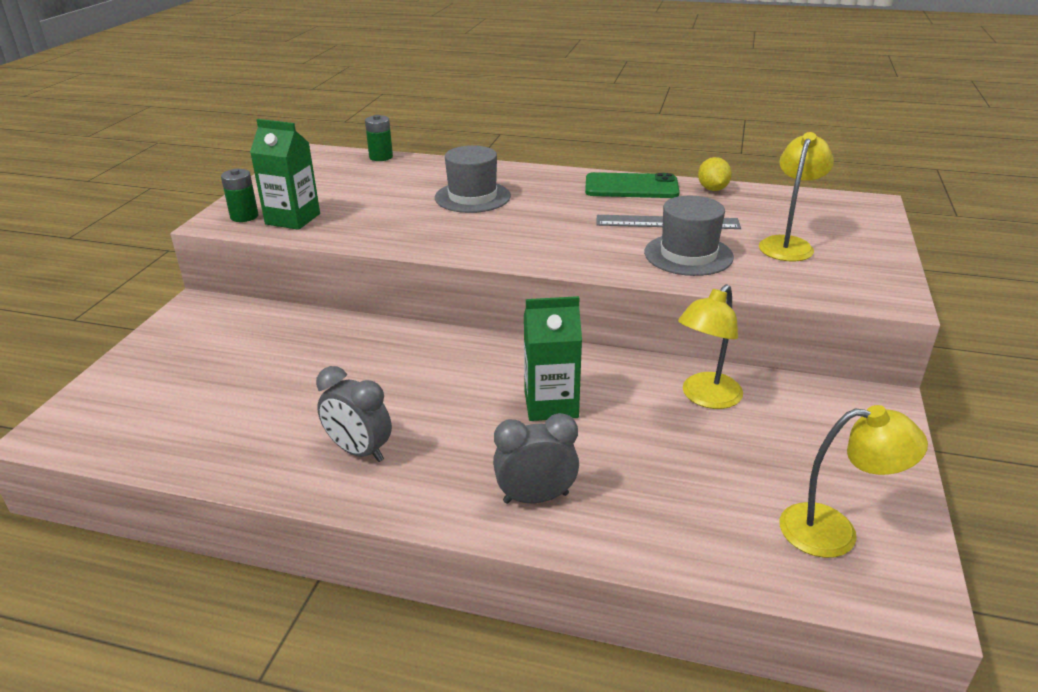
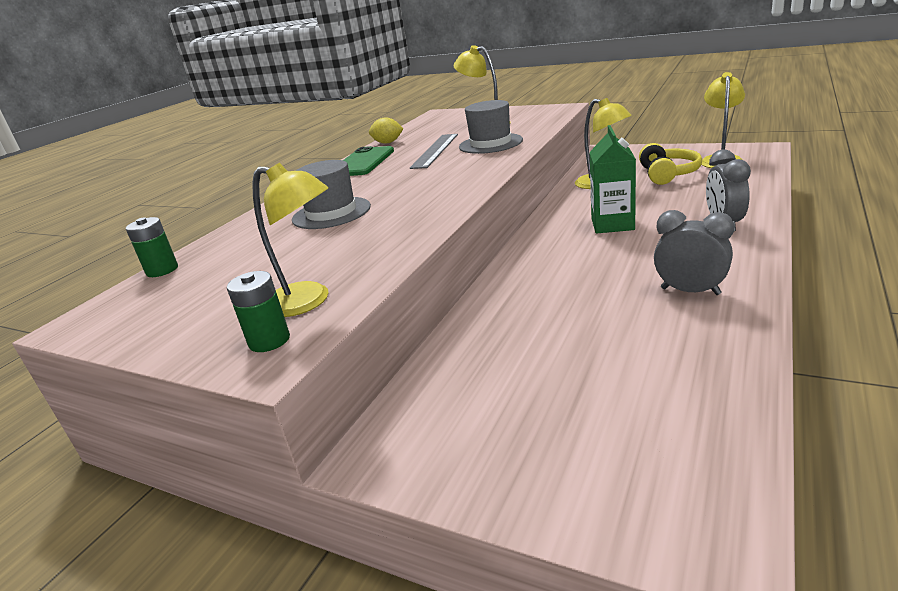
camera: 75 degrees left, 5 degrees down
(293, 219) = (308, 301): green carton -> yellow lamp
(359, 451) = (690, 291): grey clock -> grey clock turned 105 degrees counterclockwise
(750, 463) = (668, 174): none -> yellow headphones

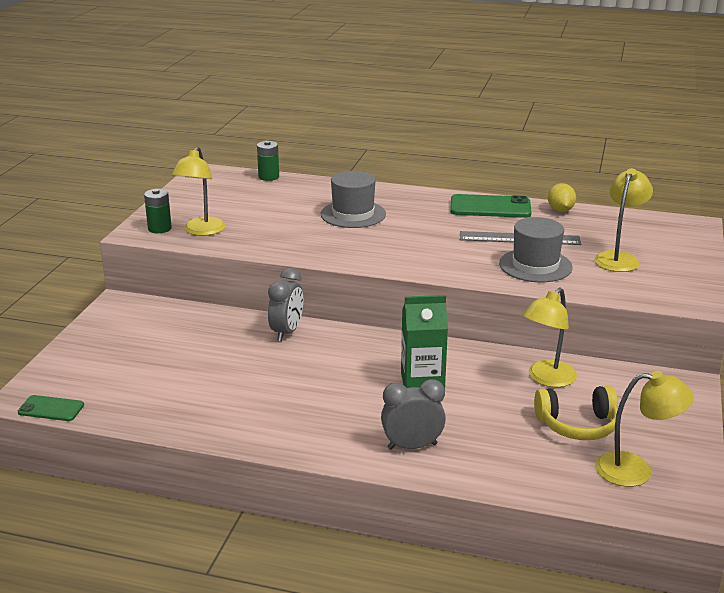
camera: 75 degrees right, 0 degrees up
(690, 291) = (273, 413): grey clock -> grey clock (287, 332)
(742, 498) = (51, 409): none -> green phone

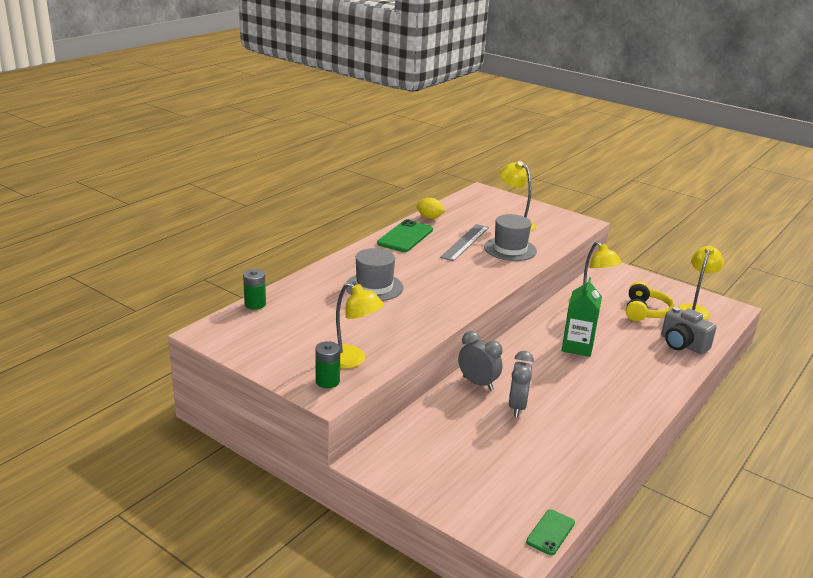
camera: 70 degrees left, 0 degrees up
(412, 446) = (654, 371): grey clock -> grey clock (517, 407)
(510, 466) = (682, 344): none -> grey camera

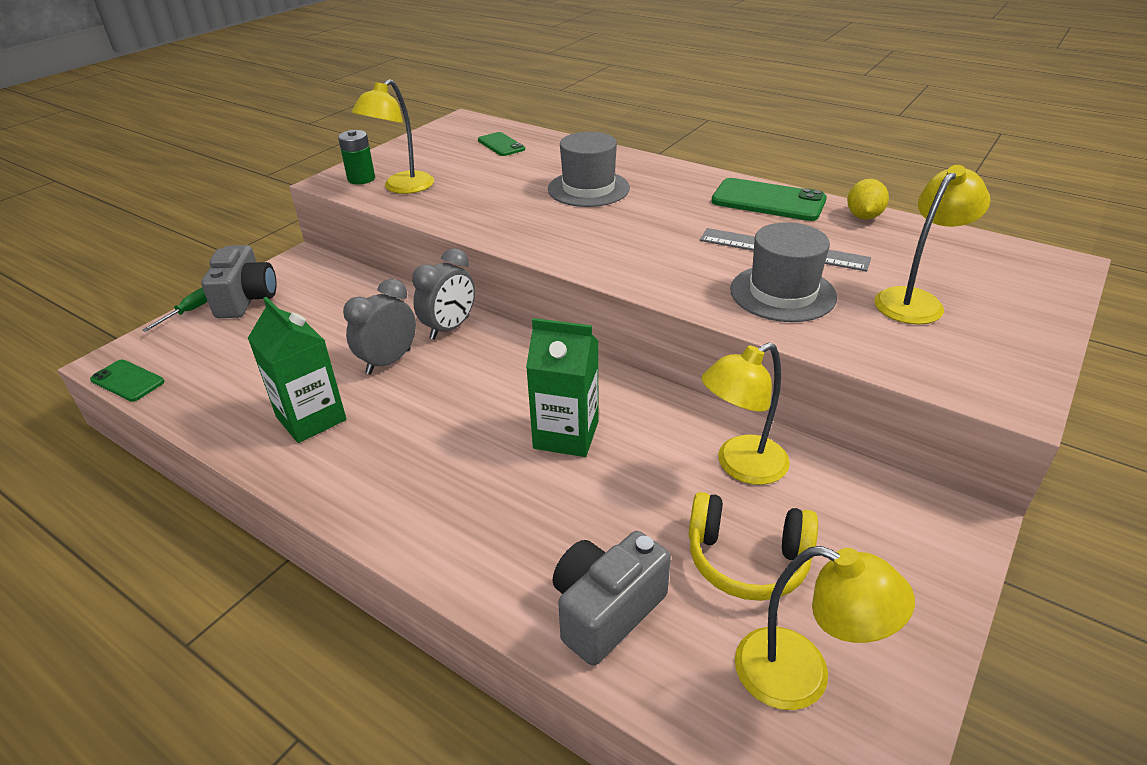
camera: 90 degrees right, 10 degrees up
(255, 304) = (526, 133): green battery -> none
(277, 316) = (501, 145): none -> green phone
(433, 486) = (246, 299): none -> grey camera
(450, 518) = (189, 311): none -> green screwdriver
(517, 407) = (388, 361): grey clock -> grey clock turned 60 degrees counterclockwise
(579, 434) = (311, 418): none -> green carton

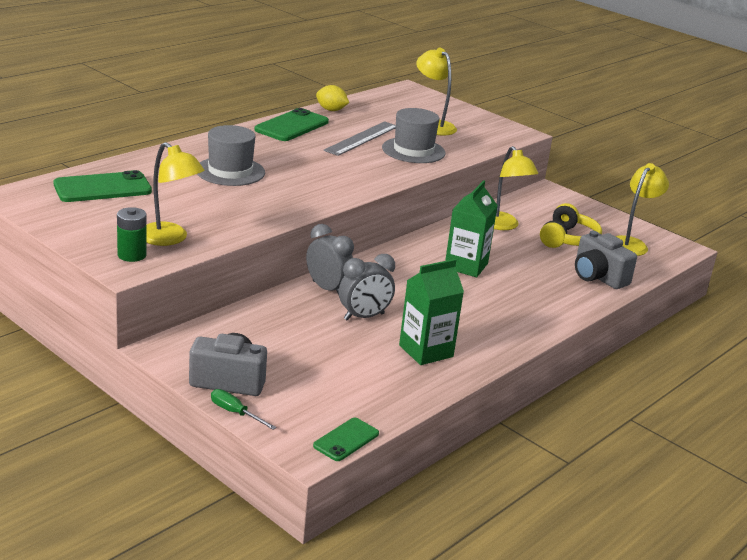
camera: 85 degrees left, 10 degrees down
(388, 361) = (364, 317): grey clock -> grey clock turned 75 degrees counterclockwise
(501, 145) = (102, 188): green phone -> green phone, size x1.70

